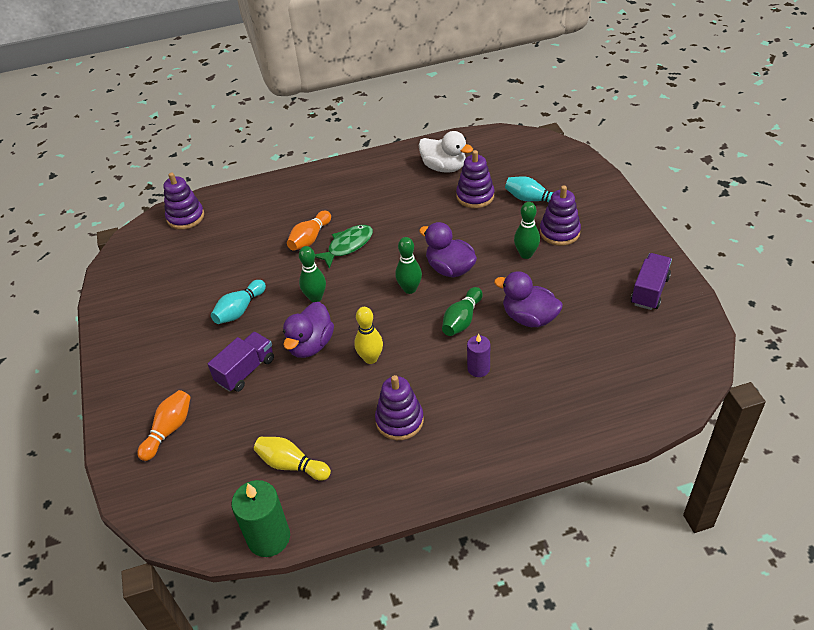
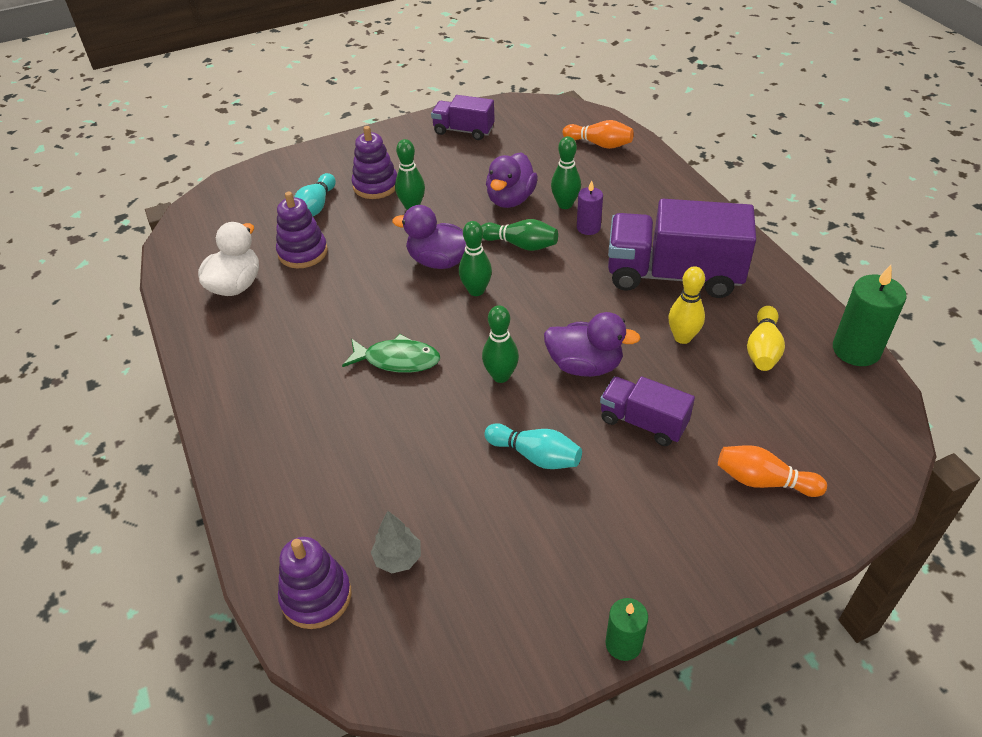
camera: 100 degrees left, 0 degrees up
(97, 336) = (623, 644): none -> green candle
(193, 247) = (398, 558): none -> grey tree
(310, 239) = (381, 404): orange bowling pin -> orange bowling pin (599, 144)
(347, 246) = (397, 360): green fish -> green fish turned 150 degrees clockwise
(370, 358) = (594, 308): yellow bowling pin -> yellow bowling pin (682, 337)
(399, 420) = (673, 275): purple stacking toy -> purple truck
(450, 269) = (438, 261): purple duck -> purple duck turned 75 degrees clockwise
(516, 356) = (565, 204): none -> green bowling pin

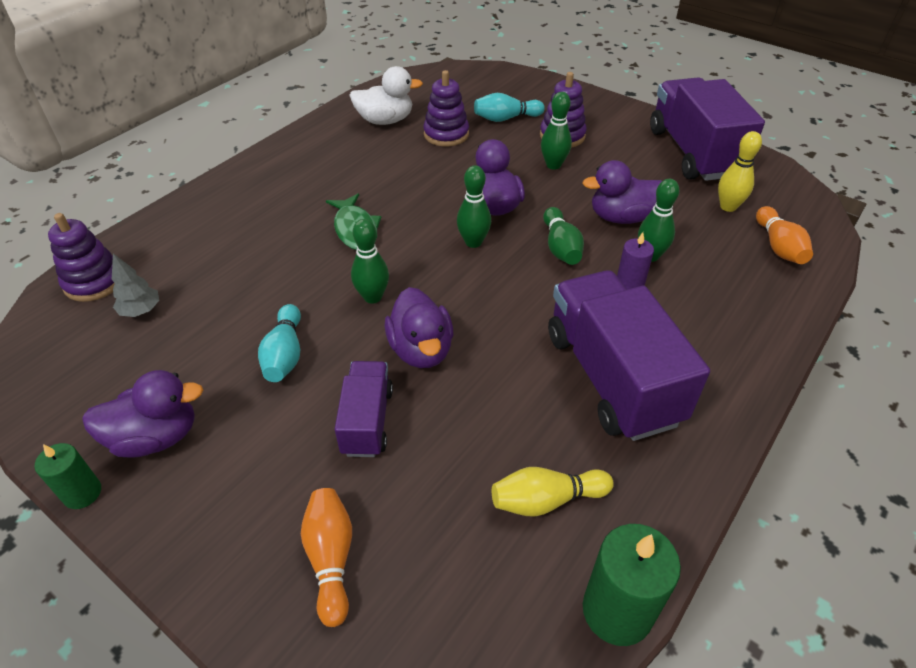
camera: 60 degrees right, 0 degrees up
(463, 131) = (693, 153): purple truck -> purple truck, size x1.85
(584, 574) = (156, 437): none -> purple duck
(682, 337) = (514, 416): yellow bowling pin -> yellow bowling pin (728, 207)

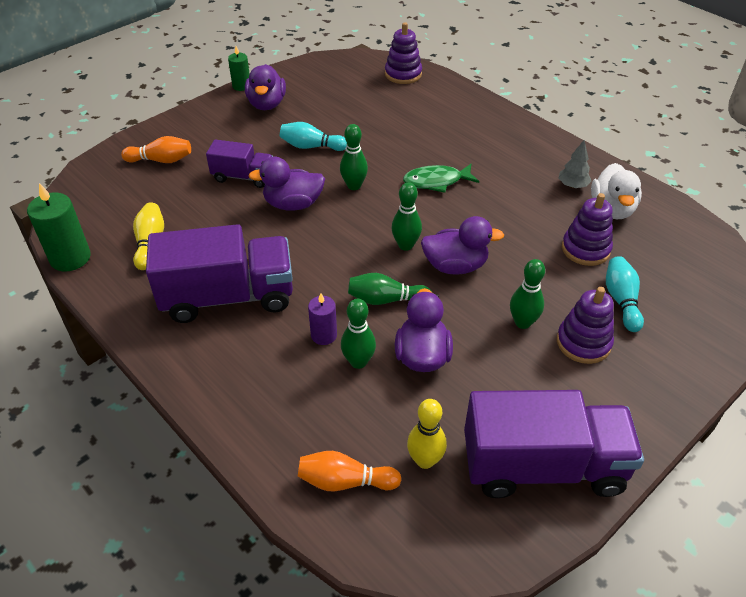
camera: 100 degrees right, 0 degrees up
(141, 311) = (370, 92): grey tree -> grey tree (572, 186)

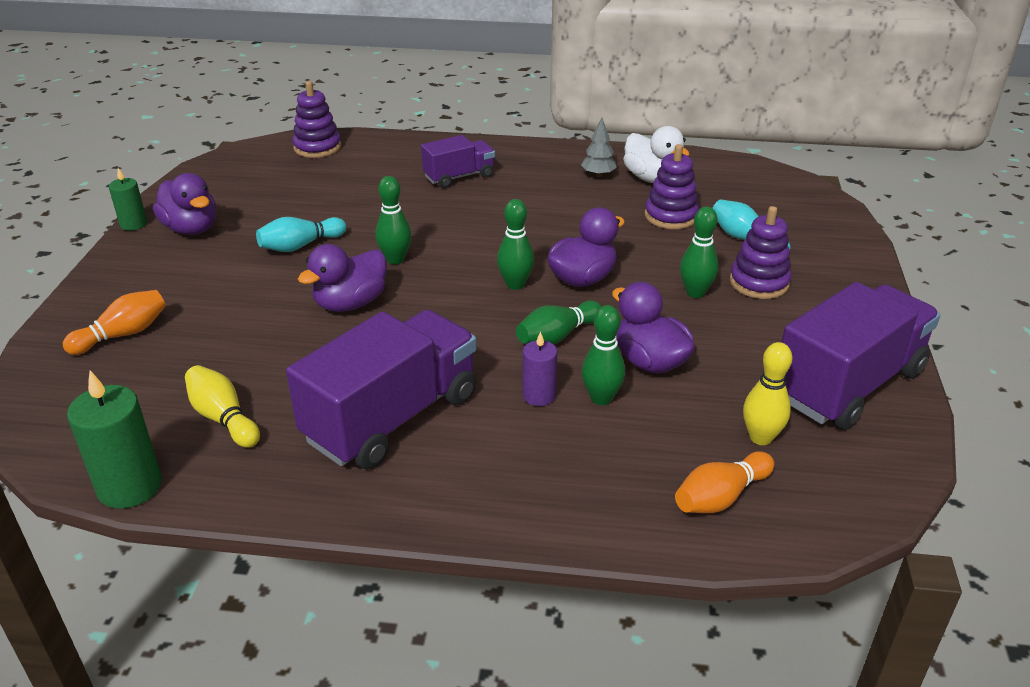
camera: 40 degrees left, 10 degrees down
(243, 177) = (256, 305): purple truck -> purple truck (459, 177)
(436, 181) = (474, 221): green fish -> none

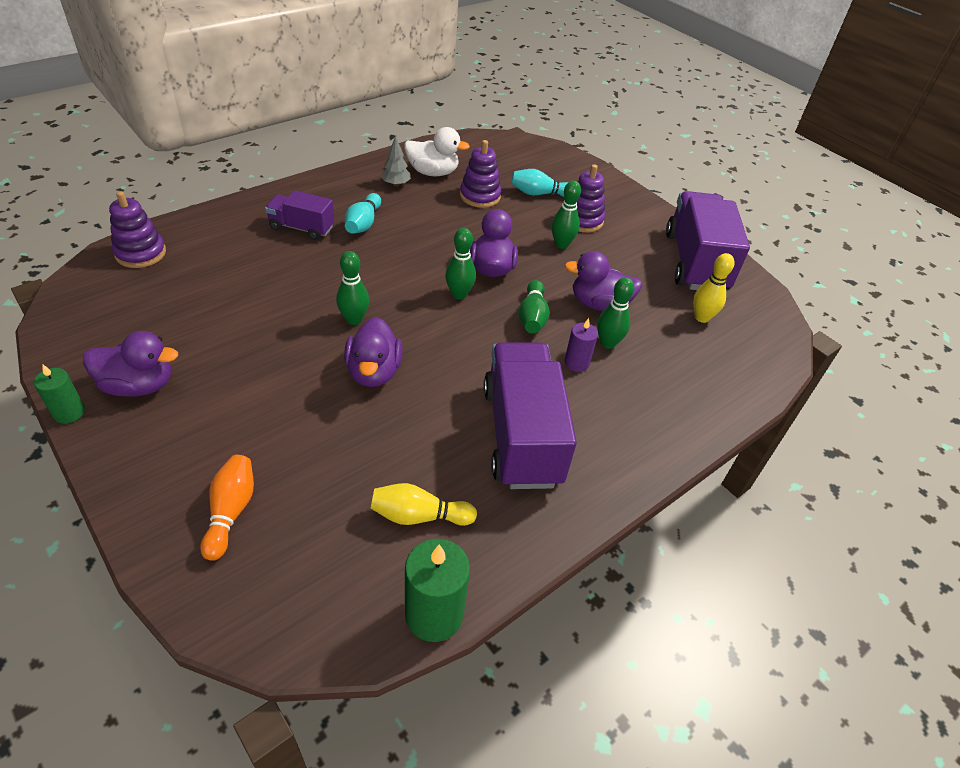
camera: 50 degrees left, 10 degrees up
(300, 246) = (263, 348): turquoise bowling pin -> turquoise bowling pin (363, 223)
(459, 177) = (302, 228): purple truck -> purple truck turned 90 degrees counterclockwise
(720, 497) = (729, 363): orange bowling pin -> none

